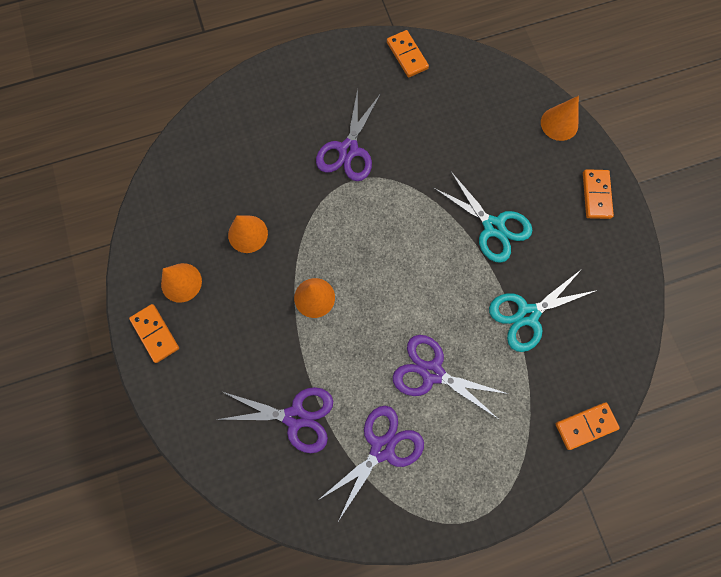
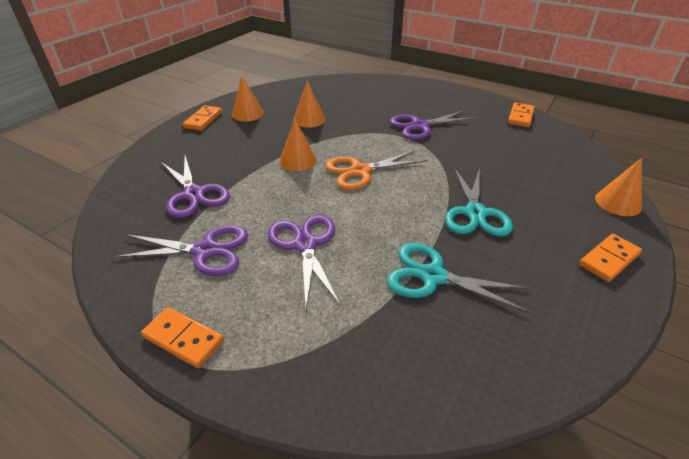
camera: 50 degrees right, 35 degrees down
(374, 260) = (360, 171): none -> orange scissors
(585, 425) = (376, 399): orange domino -> orange domino (183, 339)

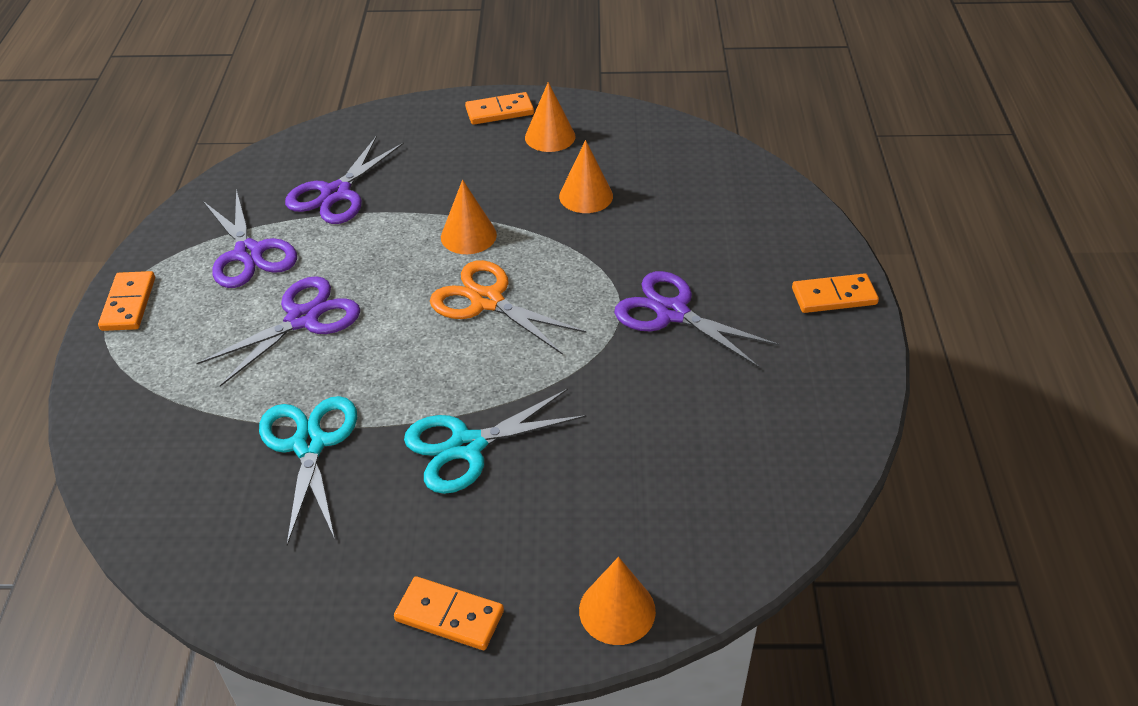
camera: 60 degrees right, 5 degrees up
(520, 117) = (829, 424): orange domino -> orange domino (834, 296)

